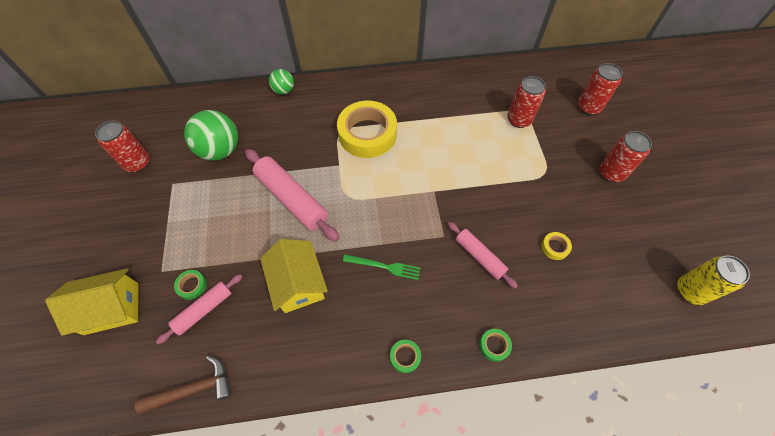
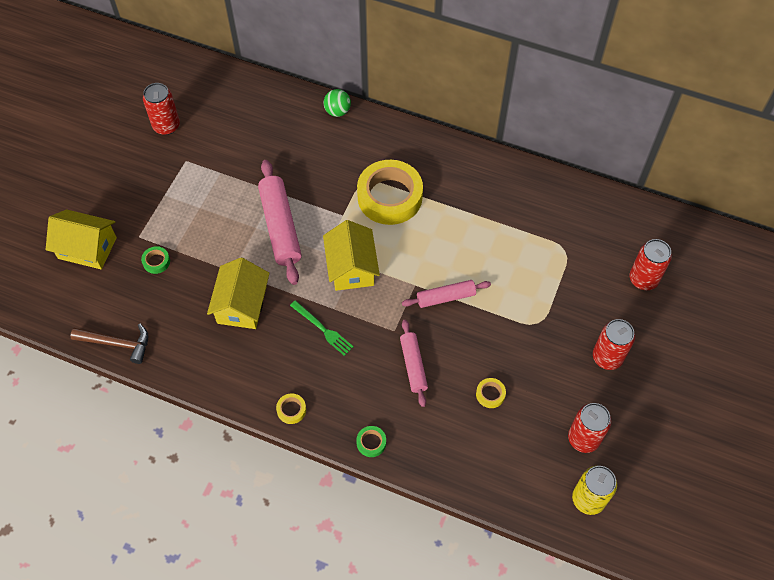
camera: 30 degrees right, 0 degrees up
(204, 310) = (155, 287): pink rolling pin -> pink rolling pin (446, 297)
(220, 150) = (243, 148): green ball -> none
(374, 202) = (351, 267): none -> yellow house
(405, 357) = (291, 410): green tape -> yellow tape
(519, 120) = (555, 256): red can -> red can (583, 438)

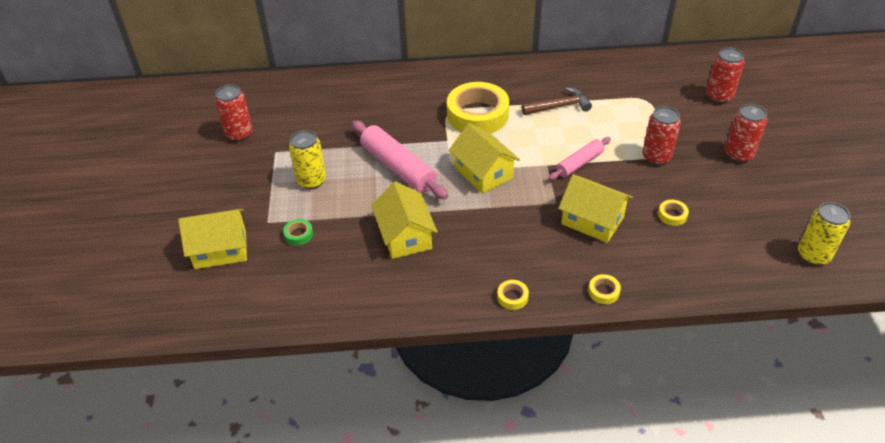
camera: 25 degrees left, 15 degrees down
(117, 343) = (303, 314): brown hammer -> brown hammer (559, 106)
(198, 208) = (311, 180): none -> yellow can
(323, 329) = (493, 225): green fork -> none
(337, 111) = (389, 75): green ball -> none
(371, 442) = (603, 291): green tape -> yellow tape
(413, 365) = (592, 220): pink rolling pin -> yellow house
(583, 438) = (771, 215): red can -> red can (656, 157)

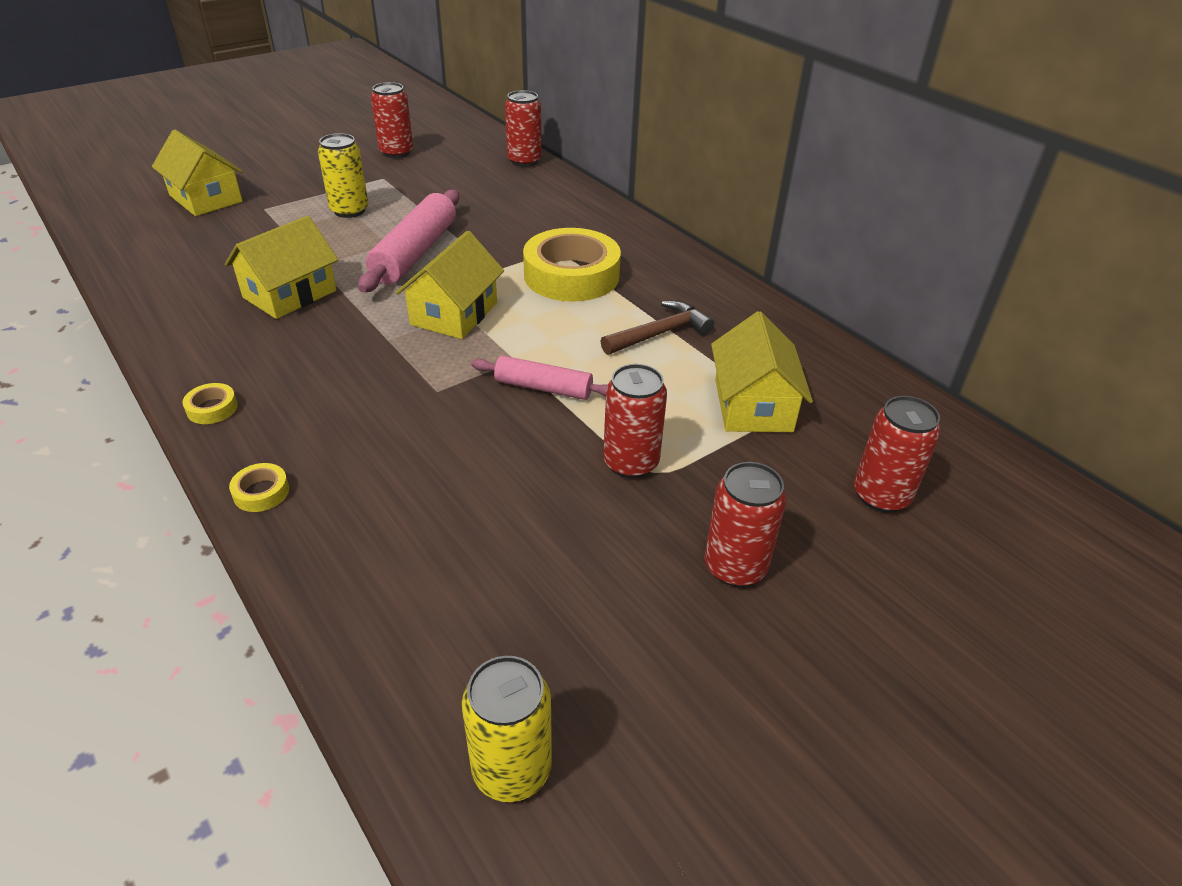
camera: 55 degrees right, 5 degrees down
(298, 234) = (253, 230): green tape -> none
(313, 81) = (524, 161): none -> red can
(559, 106) = (659, 333): brown hammer -> brown hammer turned 75 degrees counterclockwise
(592, 220) = (419, 436): yellow house -> yellow house (753, 405)
(672, 215) = (493, 521): yellow tape -> none

